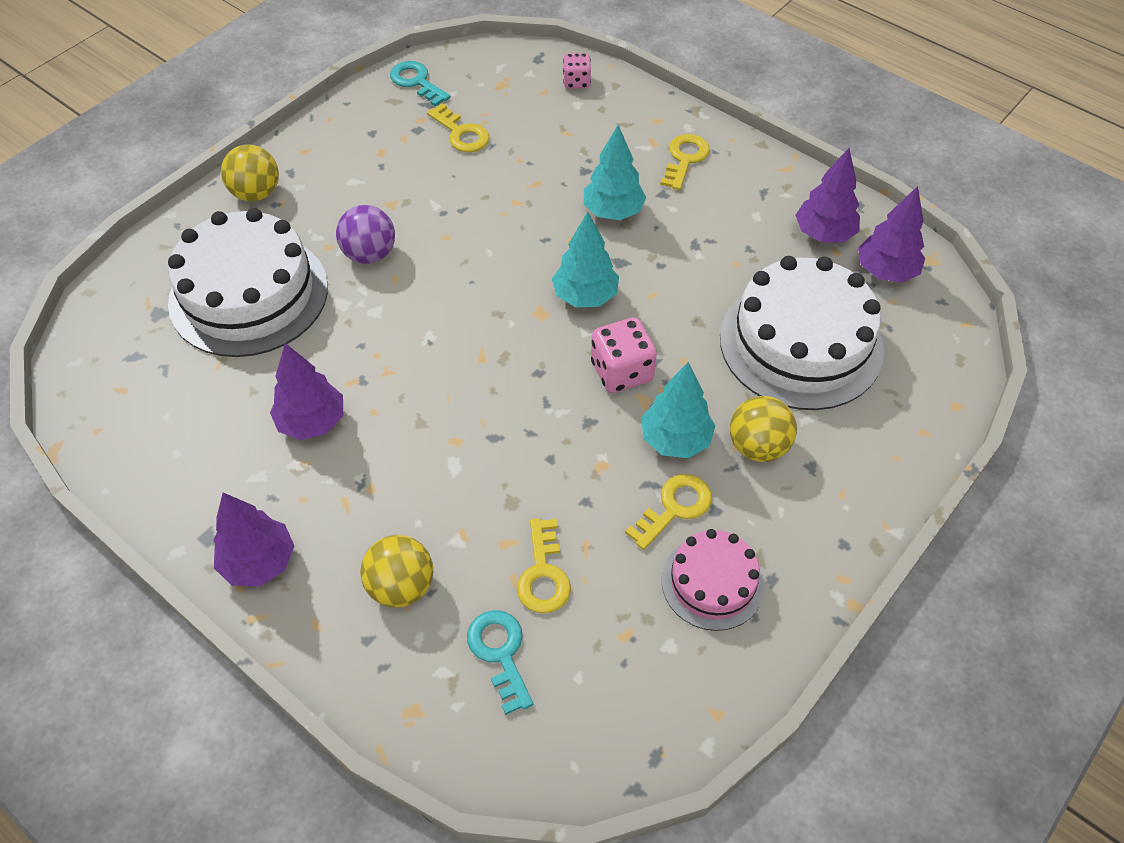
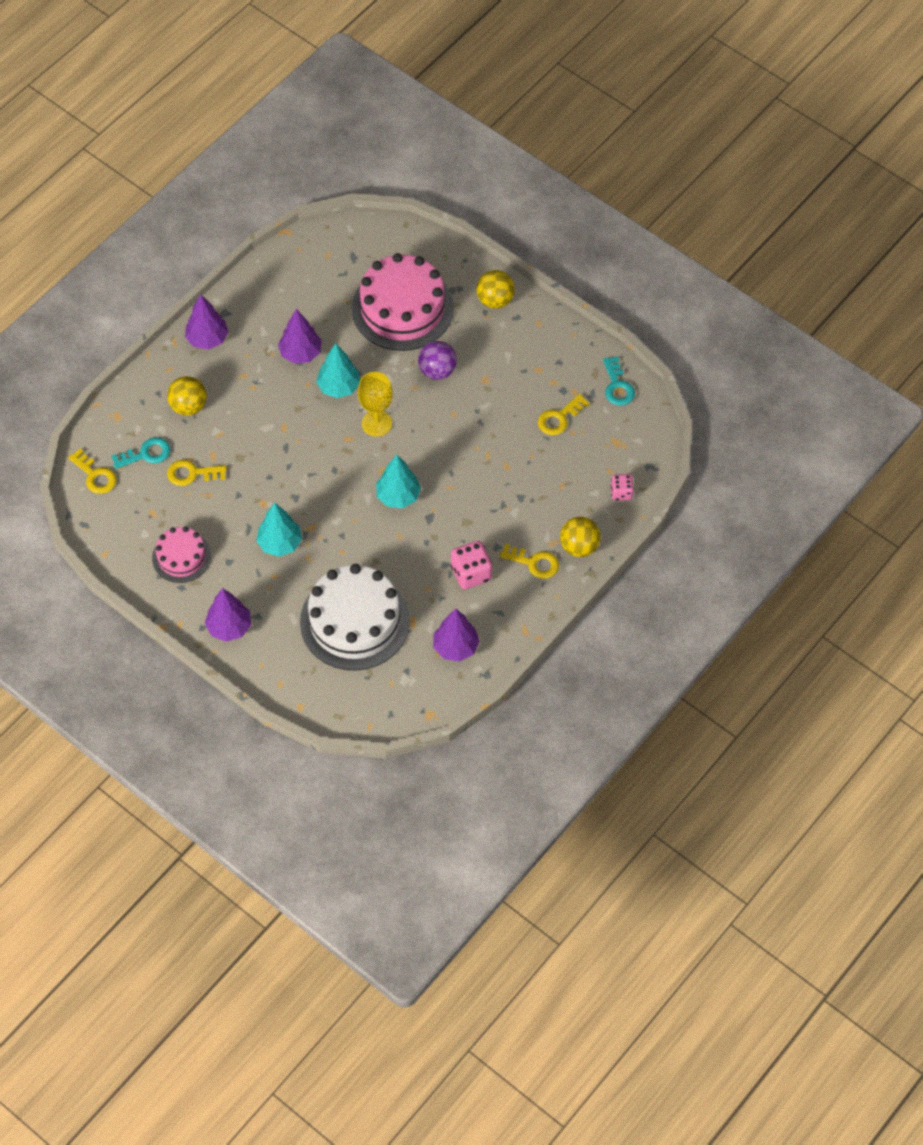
camera: 90 degrees right, 5 degrees up
(249, 294) = (402, 308): white cake -> pink cake
(416, 82) = (617, 386): turquoise key -> turquoise key turned 120 degrees clockwise
(456, 322) = (376, 423): none -> yellow goblet
(613, 211) = (478, 514): turquoise tree -> turquoise tree (339, 387)
(621, 372) = (333, 516): pink dice -> pink dice (471, 573)
(674, 508) = (231, 540): yellow key -> yellow key (95, 475)
(758, 446) = (273, 588): yellow ball -> yellow ball (579, 546)
(886, 271) = (419, 682): purple tree -> purple tree (229, 627)

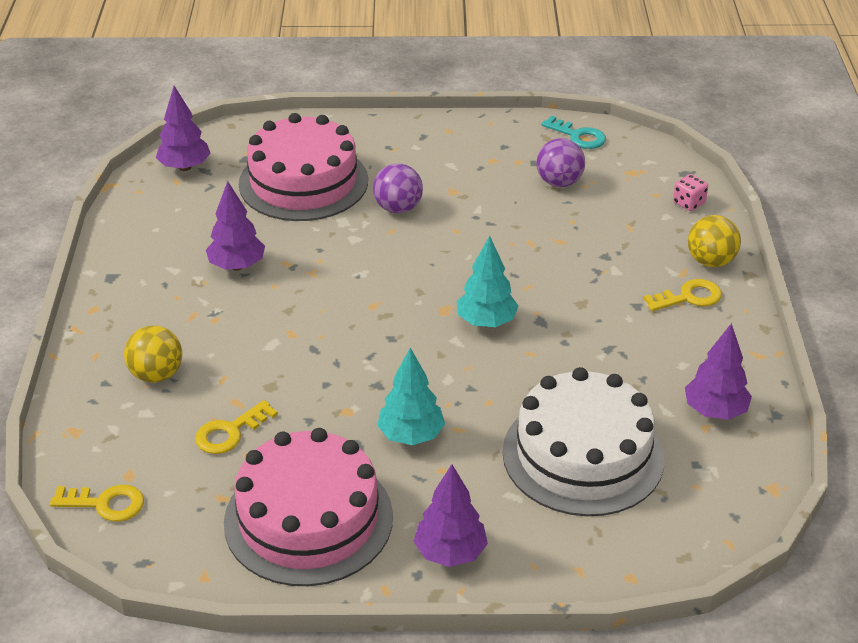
camera: 40 degrees left, 20 degrees down
(146, 454) = (151, 446): turquoise key -> none
(181, 557) = (308, 519): pink cake -> pink cake, size x1.84
(207, 339) = (114, 307): purple tree -> purple tree (185, 167)
(339, 387) = (312, 271): turquoise tree -> none
(376, 423) = (388, 278): yellow goblet -> none
(471, 573) = (643, 341): pink dice -> none
(495, 300) = (387, 135): yellow ball -> none
(559, 418) = (559, 182): yellow key -> purple ball

